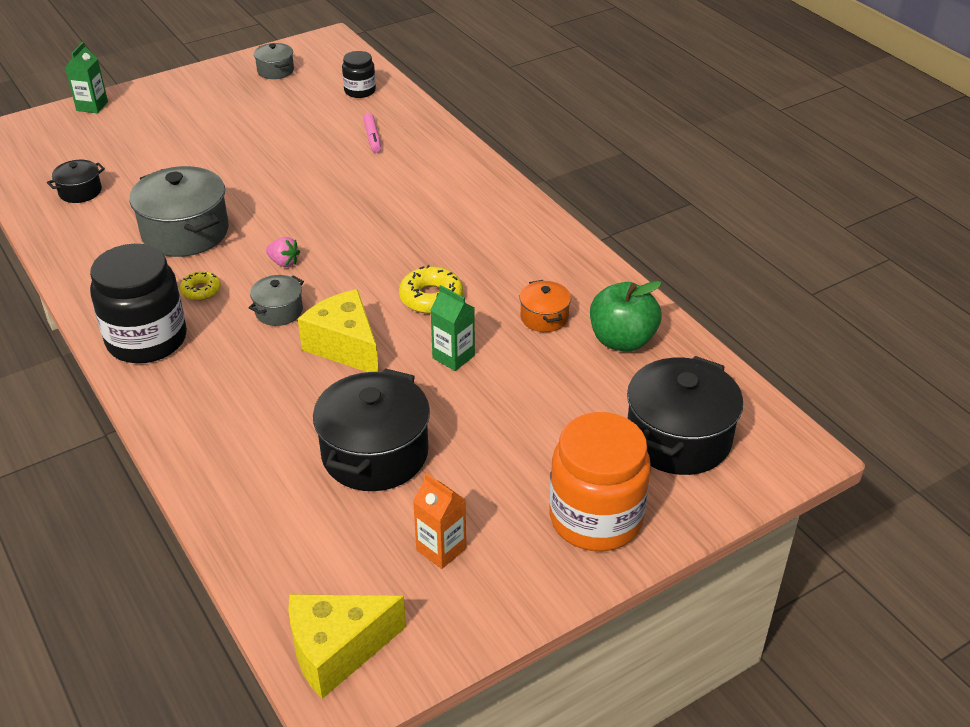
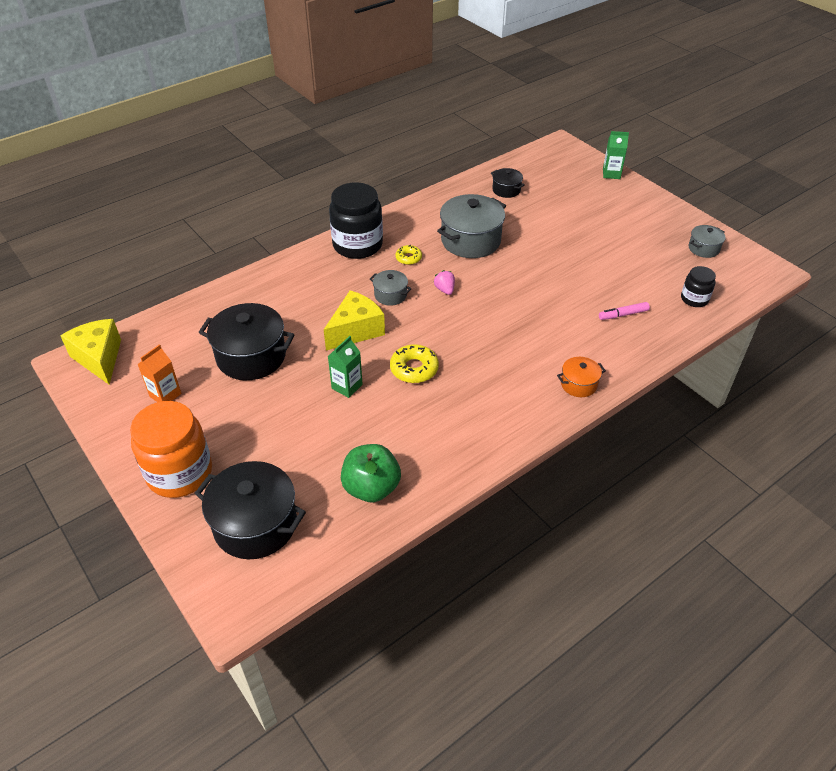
camera: 85 degrees right, 5 degrees up
(284, 262) = (445, 290): pink strawberry -> pink strawberry turned 135 degrees clockwise
(544, 317) = (396, 436): orange pot -> orange pot (578, 384)

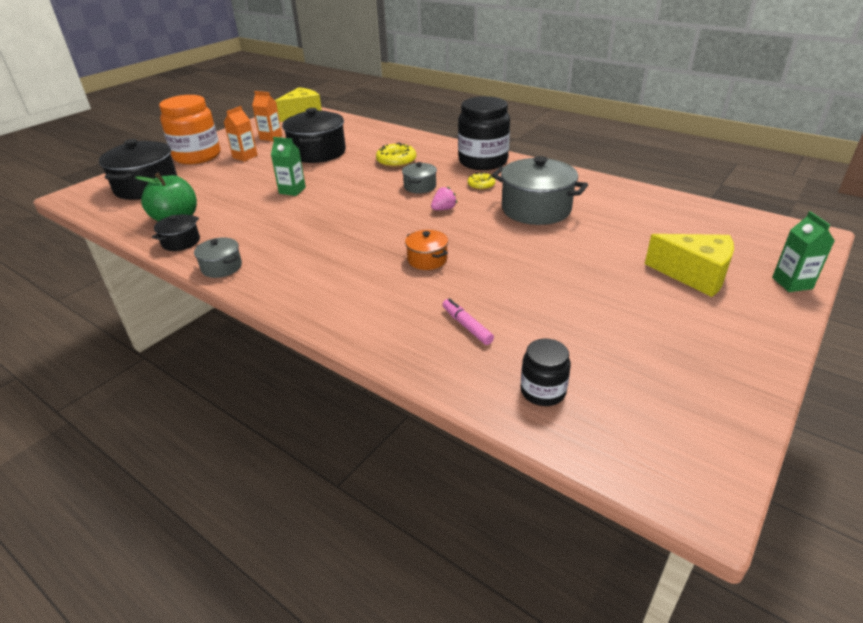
camera: 75 degrees right, 10 degrees down
(217, 423) = (245, 157): none -> orange carton
(355, 330) = (363, 181): yellow cheese -> yellow cheese (694, 275)
(414, 369) = (322, 213): yellow donut -> yellow donut (396, 161)
(506, 190) = (655, 215): black pot -> black pot (181, 242)
(578, 384) = (323, 306): orange pot -> orange pot (427, 260)
(703, 248) = (688, 394): grey pot -> grey pot (221, 267)

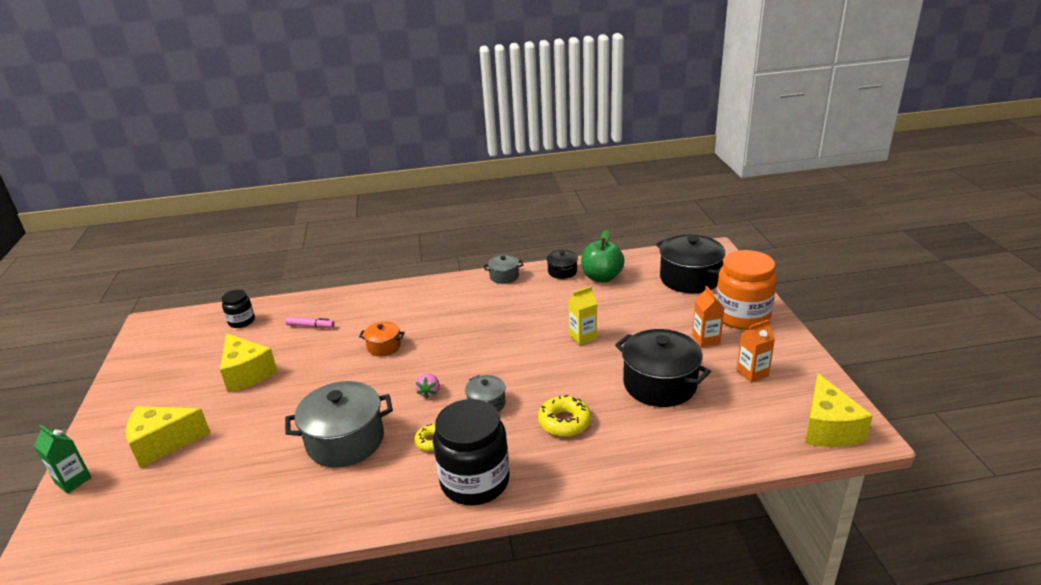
camera: 135 degrees right, 5 degrees down
(292, 190) = (583, 337): green carton -> yellow carton
(580, 304) = (247, 373): none -> yellow cheese

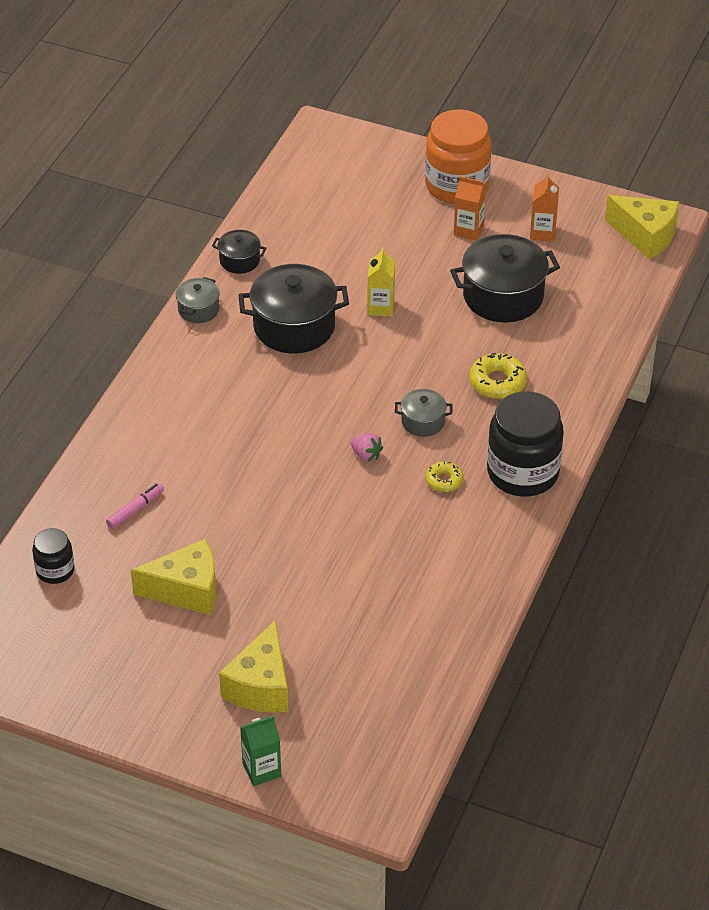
camera: 60 degrees left, 15 degrees up
(345, 440) = (387, 541): grey pot -> none
(384, 347) = (246, 461): orange pot -> none
(602, 277) = (285, 238): green apple -> none
(689, 278) = (357, 179): black pot -> black pot (294, 326)

